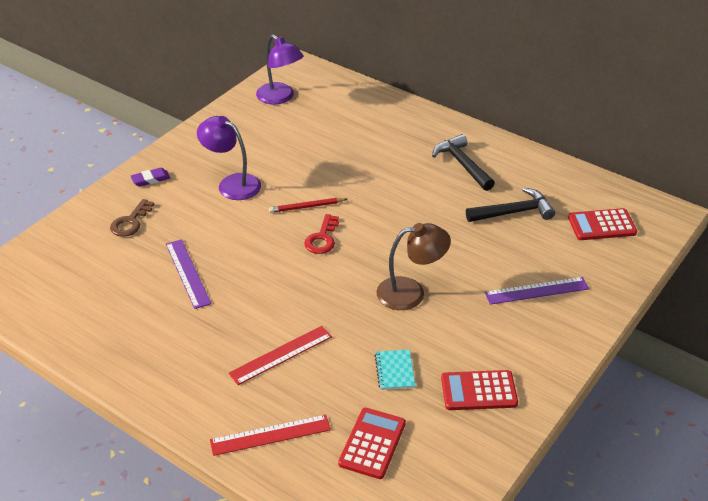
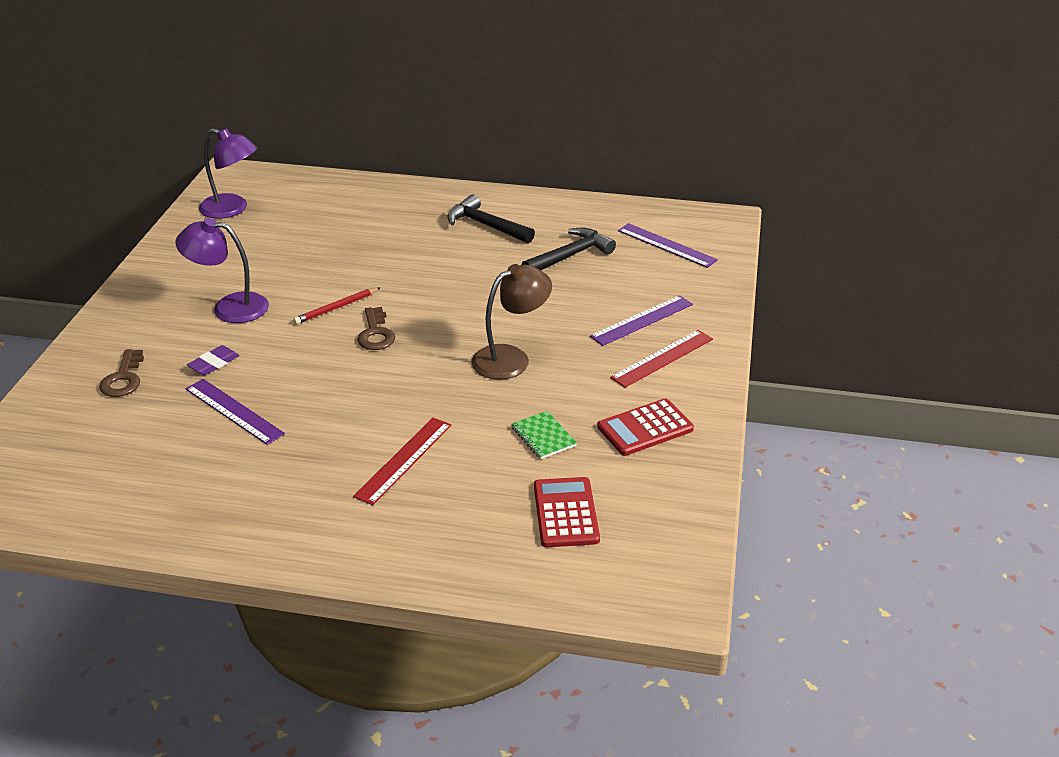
camera: 25 degrees left, 5 degrees down
(150, 179) = (120, 328): purple eraser -> purple eraser (214, 363)
(270, 435) = (445, 542): red ruler -> red ruler (662, 358)
(322, 238) = (376, 333): red key -> brown key
(394, 371) = (543, 437): turquoise notebook -> green notebook
(601, 225) = (666, 245): red calculator -> purple ruler

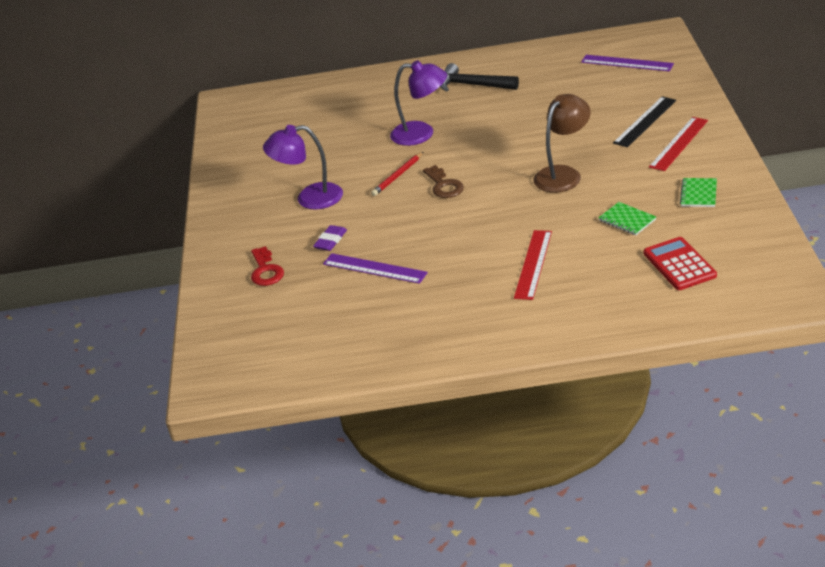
camera: 10 degrees left, 0 degrees up
(123, 378) = (266, 271): brown key -> red key
(232, 209) = (251, 127): purple lamp -> purple lamp (421, 134)
(570, 256) = (556, 90): black hammer -> none
(642, 320) = (645, 121): purple ruler -> black ruler
(645, 428) = (698, 194): red calculator -> green notebook

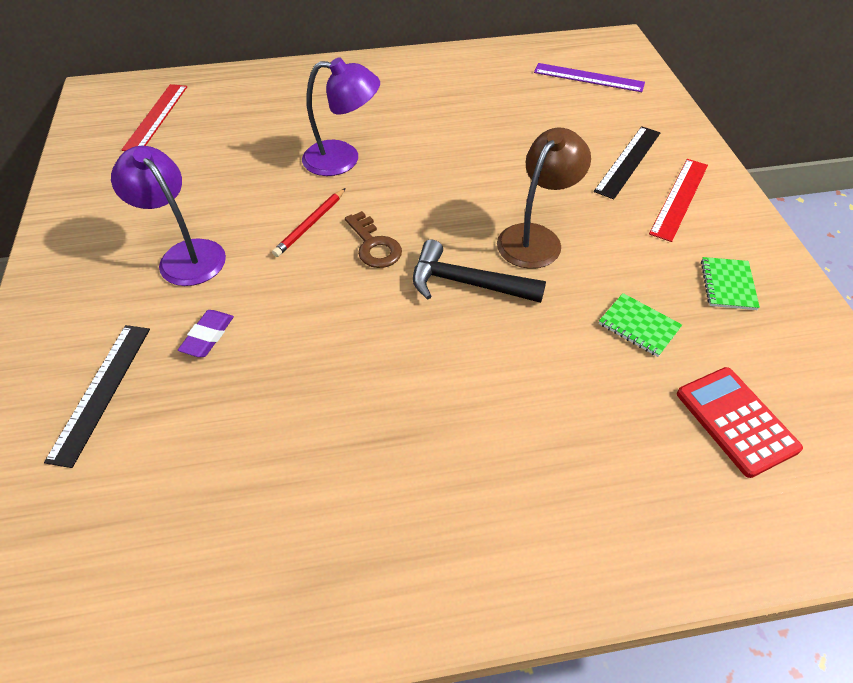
camera: 10 degrees left, 15 degrees up
(266, 271) = (101, 391): red key -> black ruler
(310, 198) = (185, 255): purple lamp -> purple lamp turned 60 degrees clockwise
(374, 268) = (270, 398): purple ruler -> none
(472, 85) = (405, 93): black hammer -> black hammer (467, 283)
(533, 264) = (514, 405): red ruler -> red ruler (156, 117)

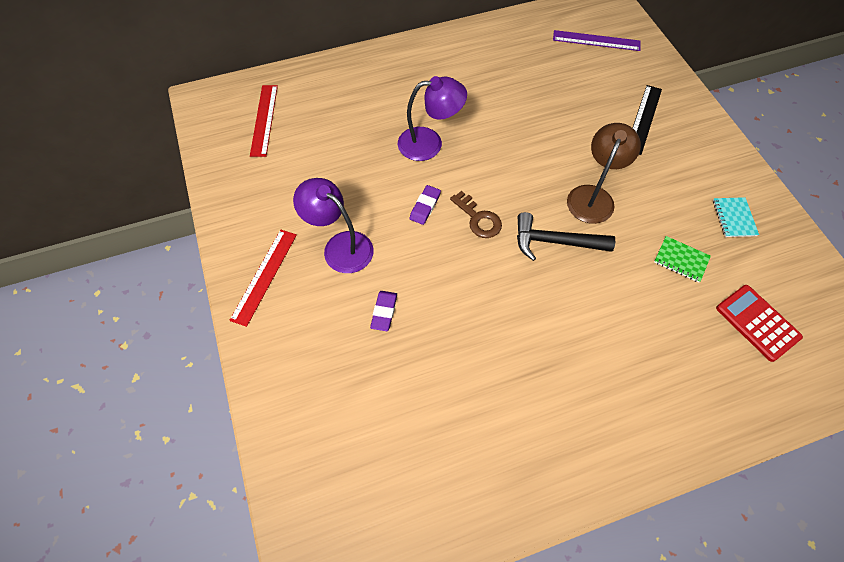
camera: 10 degrees left, 10 degrees up
(101, 391) = (325, 367): black ruler -> none
(310, 224) = (425, 206): red pencil -> purple eraser
(679, 198) = (687, 148): red ruler -> red ruler (264, 276)
(727, 285) = (734, 218): green notebook -> turquoise notebook

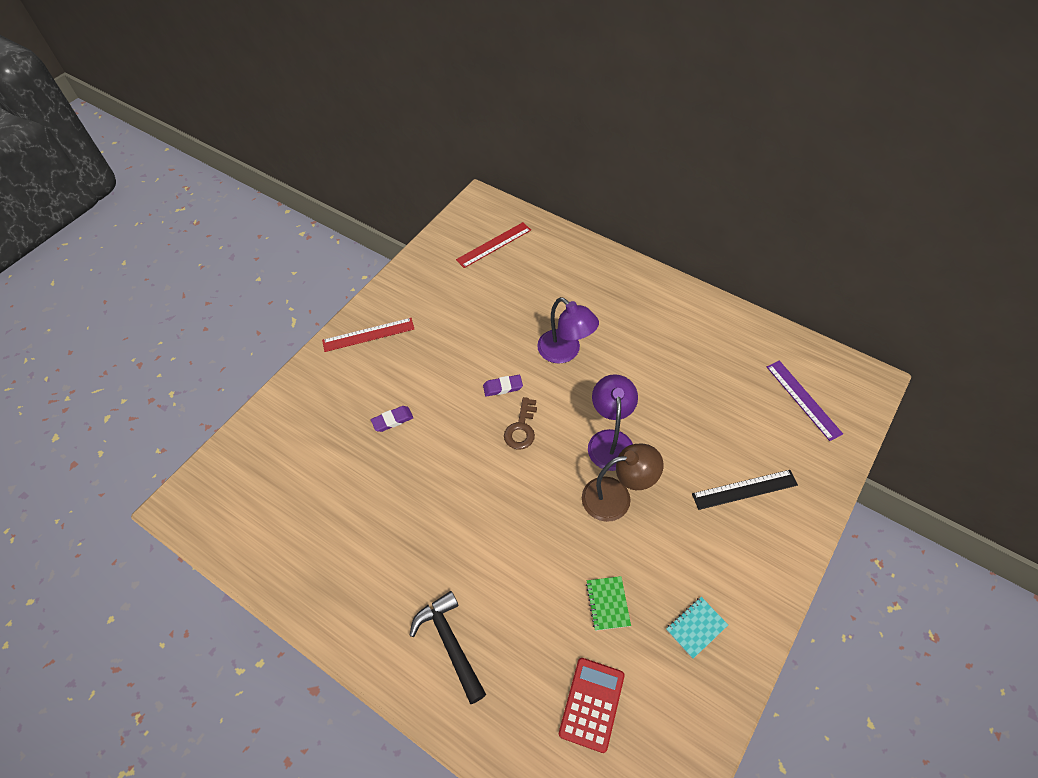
camera: 55 degrees right, 5 degrees down
(340, 246) = (425, 359): purple lamp -> purple lamp (610, 440)
(555, 241) = (544, 494): black hammer -> black hammer (450, 643)

